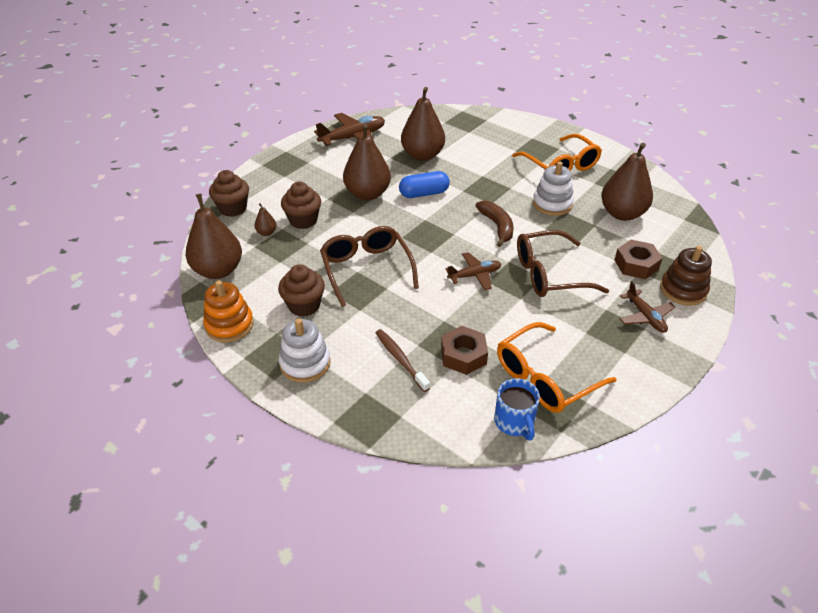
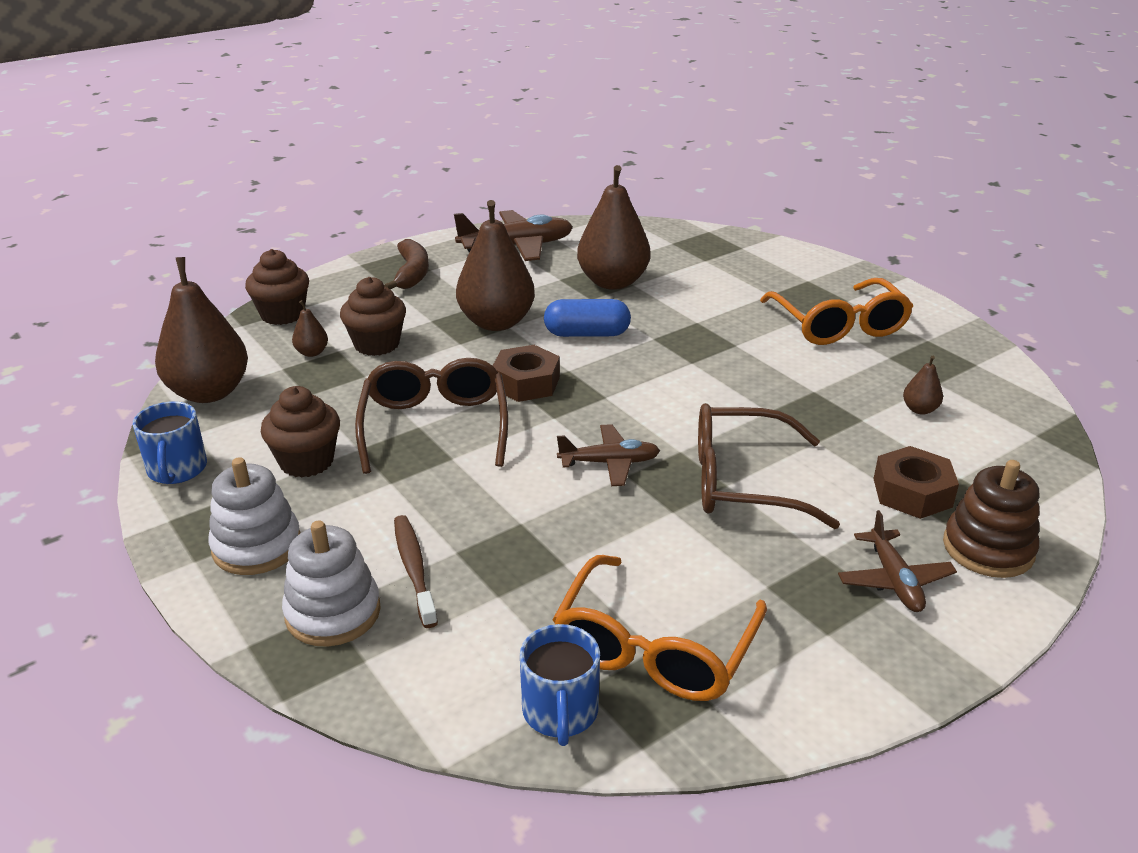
camera: 15 degrees right, 10 degrees down
(229, 325) = (177, 470): orange stacking toy -> blue mug
(463, 355) = (525, 583): brown nut -> brown nut (526, 383)
(497, 226) = (685, 397): brown banana -> brown banana (412, 274)
(545, 378) = (654, 648): orange glasses -> orange glasses turned 45 degrees counterclockwise
(552, 204) = (798, 378): white stacking toy -> white stacking toy (333, 612)
(622, 214) = (919, 409): brown pear -> brown pear, size x0.43

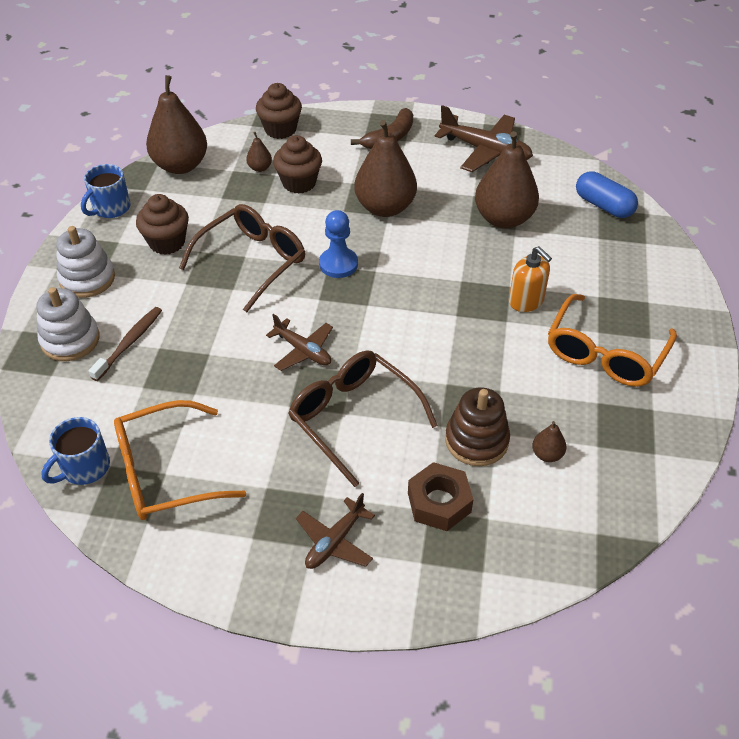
camera: 45 degrees right, 15 degrees up
(526, 383) = (338, 264): brown nut -> blue pawn
(587, 334) = (425, 250): blue capsule -> blue capsule (603, 205)
(727, 324) = (526, 301): none -> orange soap dispenser
(988, 548) = (420, 571): brown stacking toy -> brown stacking toy (476, 440)

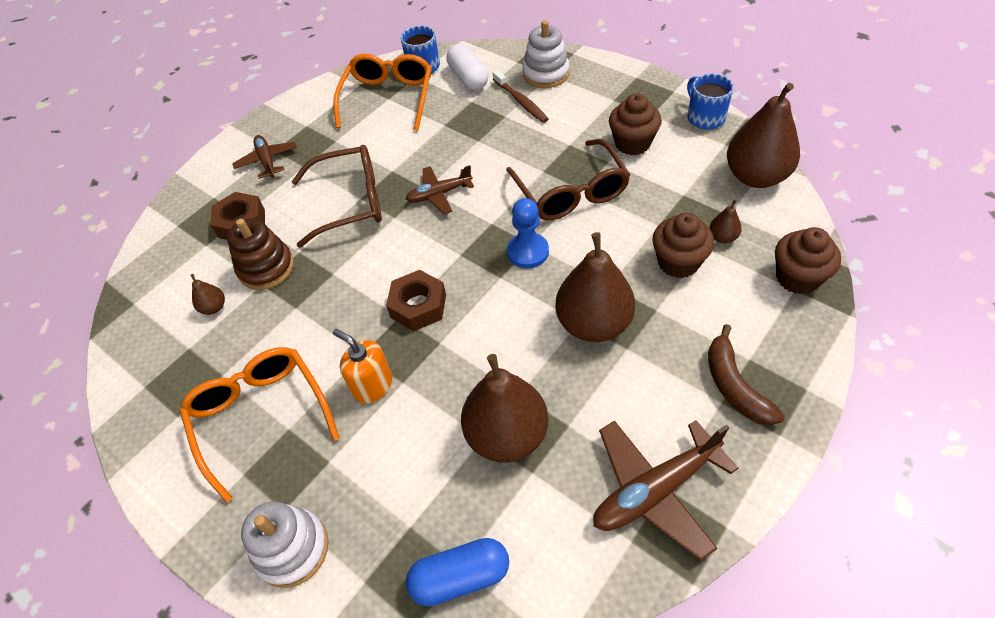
camera: 125 degrees right, 5 degrees up
(87, 279) = (611, 91): white stacking toy -> white stacking toy (292, 549)
(98, 408) = (468, 78): none -> white capsule
(438, 307) = (418, 306): none -> brown nut
(526, 301) = (372, 385): orange soap dispenser -> orange soap dispenser turned 45 degrees clockwise

